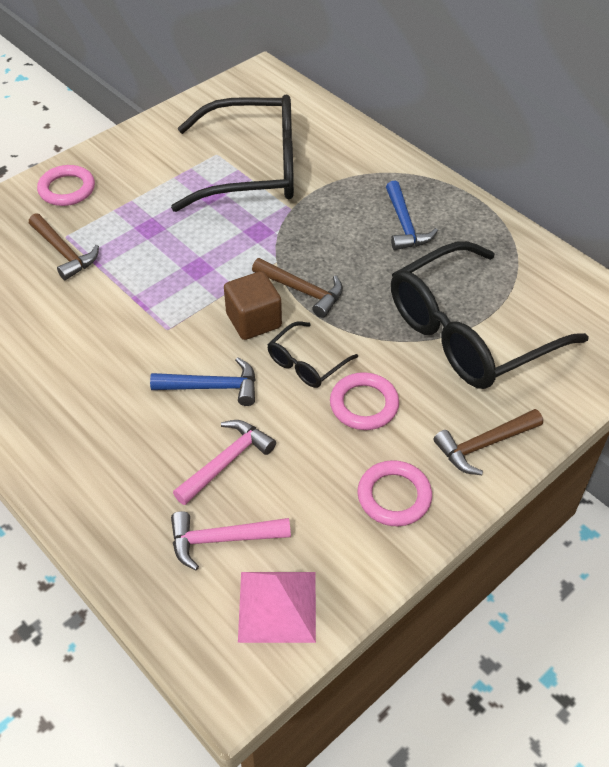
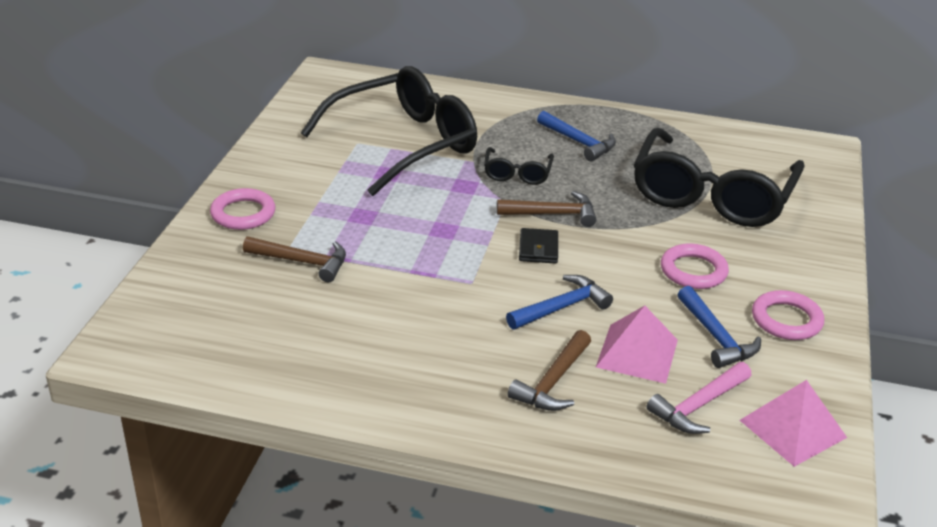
camera: 35 degrees left, 15 degrees down
(226, 462) = (637, 353): pink hammer -> pink pyramid
(254, 321) = (538, 249): brown cube -> black wallet
(306, 363) = (616, 261): black glasses -> black glasses (517, 173)
(310, 481) = (716, 337): none -> blue hammer
(484, 445) = (806, 261): brown hammer -> brown hammer (553, 382)

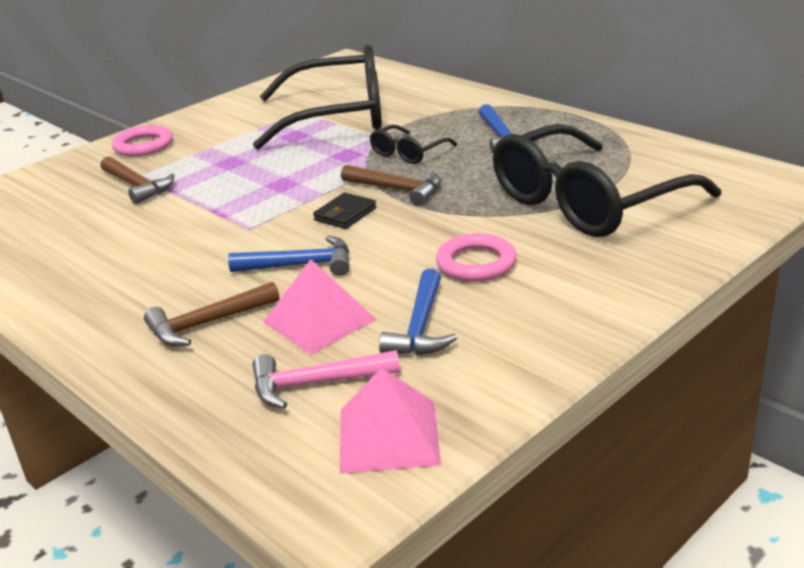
camera: 35 degrees right, 5 degrees down
(786, 320) = (522, 331): pink ring -> none

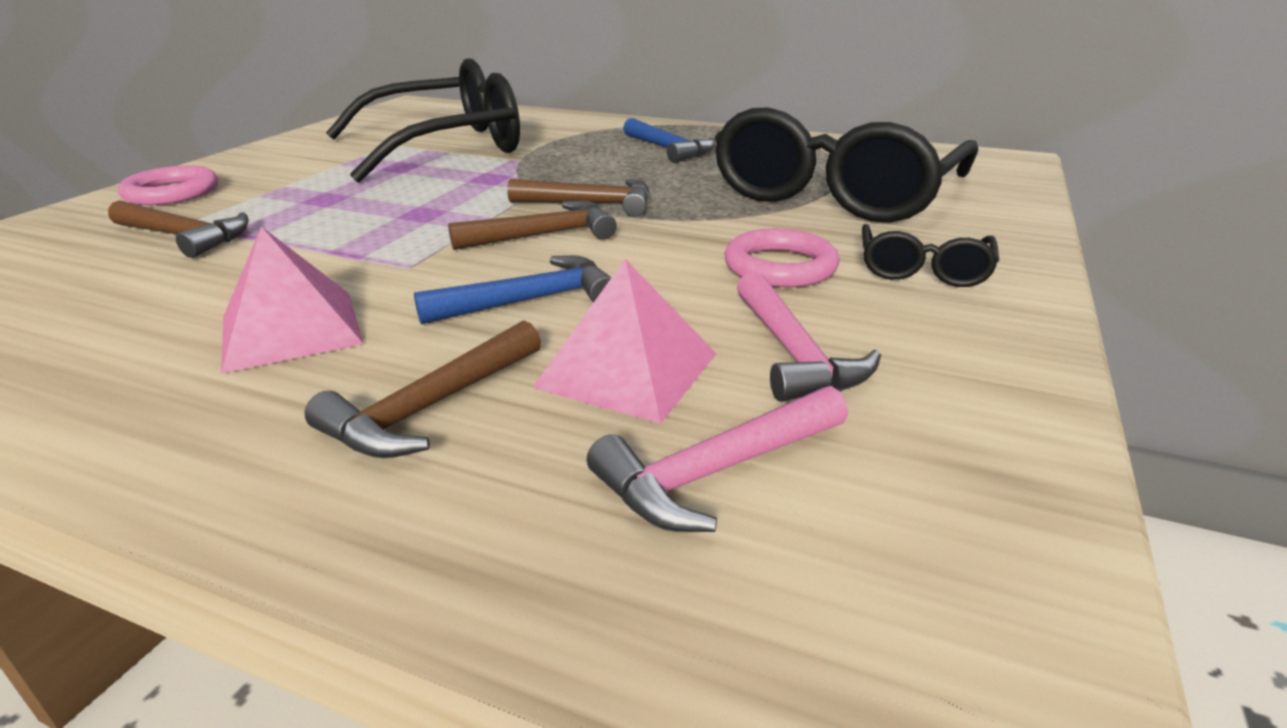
camera: 25 degrees left, 0 degrees up
(345, 214) = (543, 235): black wallet -> brown hammer
(388, 436) = (937, 539): pink pyramid -> pink pyramid (291, 329)
(408, 153) = (569, 170): black glasses -> black glasses (922, 270)
(420, 327) = (793, 353): blue hammer -> pink hammer

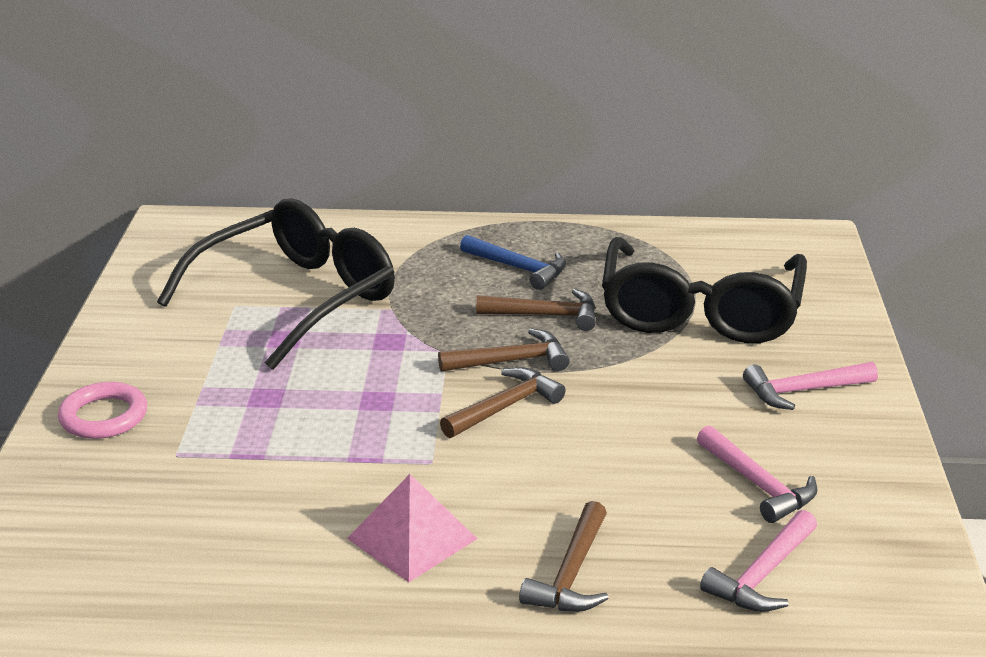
camera: 20 degrees left, 0 degrees up
(184, 237) = (200, 468): brown hammer -> brown hammer (545, 315)
(530, 301) = (555, 477): blue hammer -> none
(627, 369) = (666, 520): pink pyramid -> none
(780, 266) = (705, 407): pink ring -> none
(922, 270) = (803, 391): black glasses -> pink hammer

